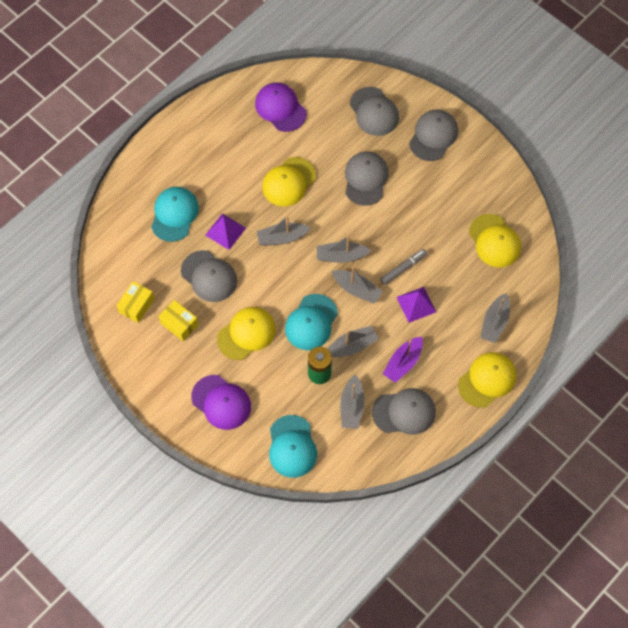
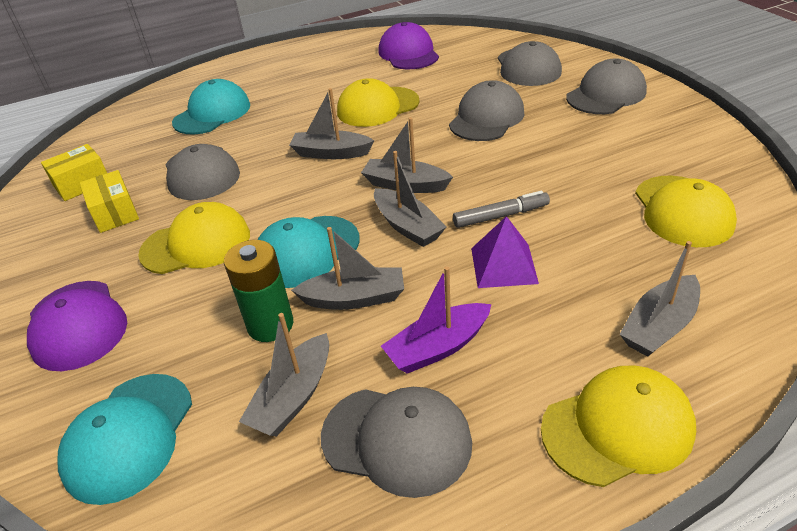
camera: 25 degrees right, 25 degrees down
(225, 231) = (261, 136): purple pyramid -> none

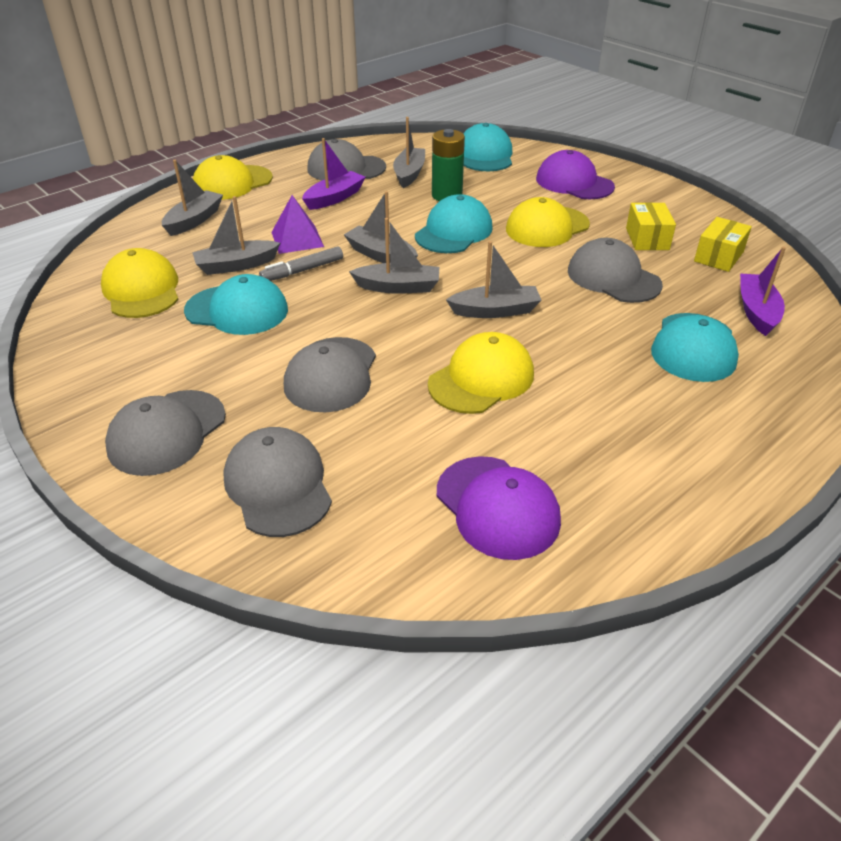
camera: 160 degrees right, 0 degrees up
(115, 213) = (647, 239): yellow box -> yellow box turned 45 degrees clockwise
(132, 133) = (756, 312): none -> purple boat
(354, 298) = (399, 212): grey boat -> grey boat (236, 265)
(569, 177) = (237, 310): none -> turquoise cap

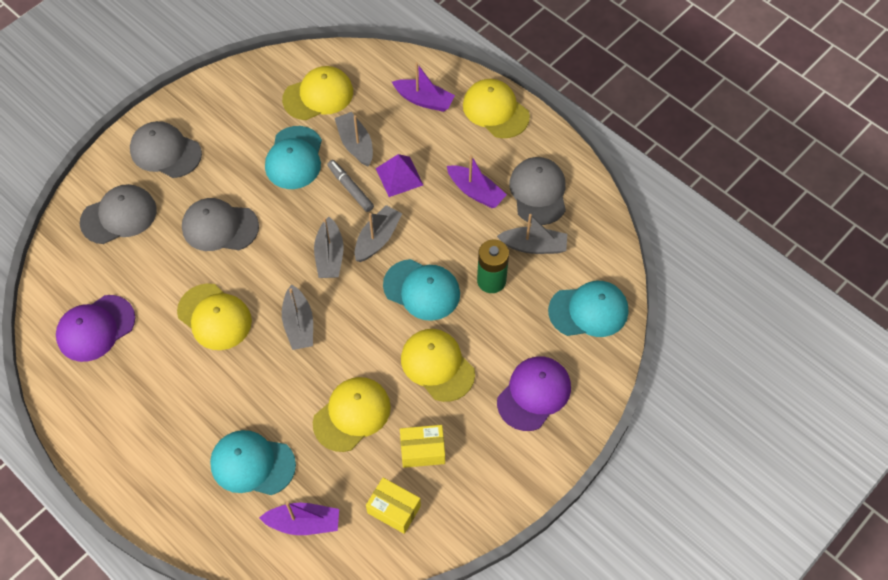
camera: 85 degrees right, 20 degrees up
(194, 220) = (424, 100): grey boat -> purple boat
(613, 278) = (352, 414): grey cap -> yellow cap

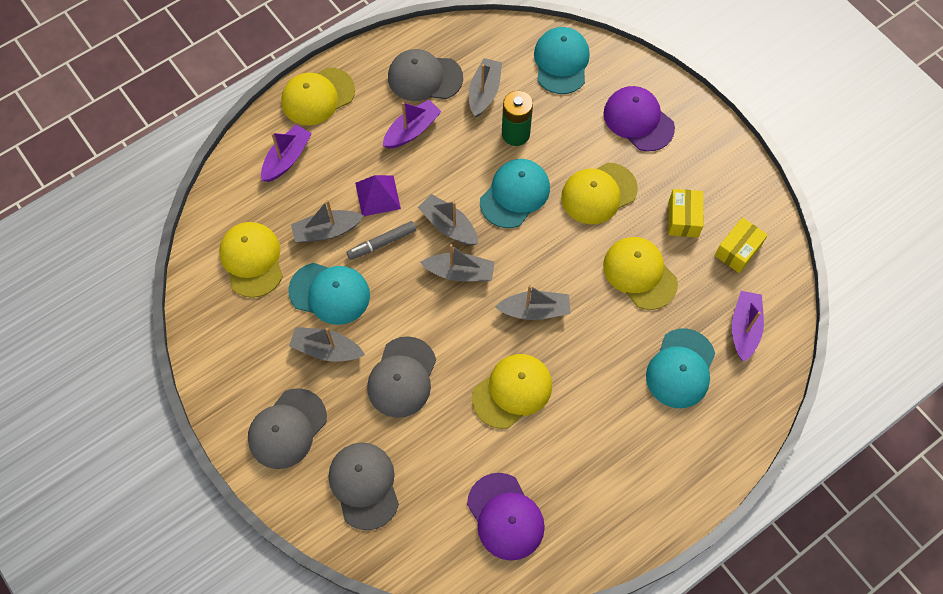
camera: 80 degrees left, 5 degrees up
(240, 166) = (327, 349): none -> grey boat

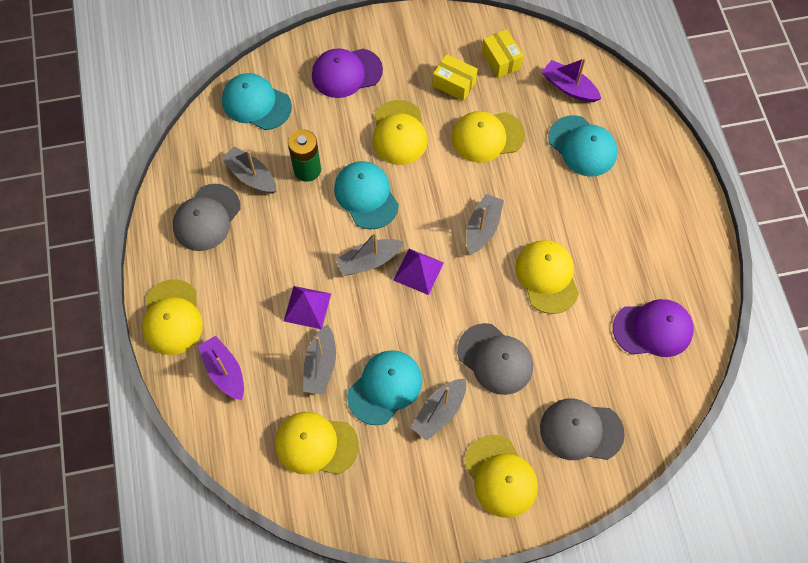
camera: 65 degrees left, 0 degrees up
(287, 429) = (500, 476): grey cap -> yellow cap
(382, 243) = (357, 323): grey marker -> none
(412, 130) = (256, 251): purple boat -> none
(459, 272) = (418, 271): grey boat -> purple pyramid

